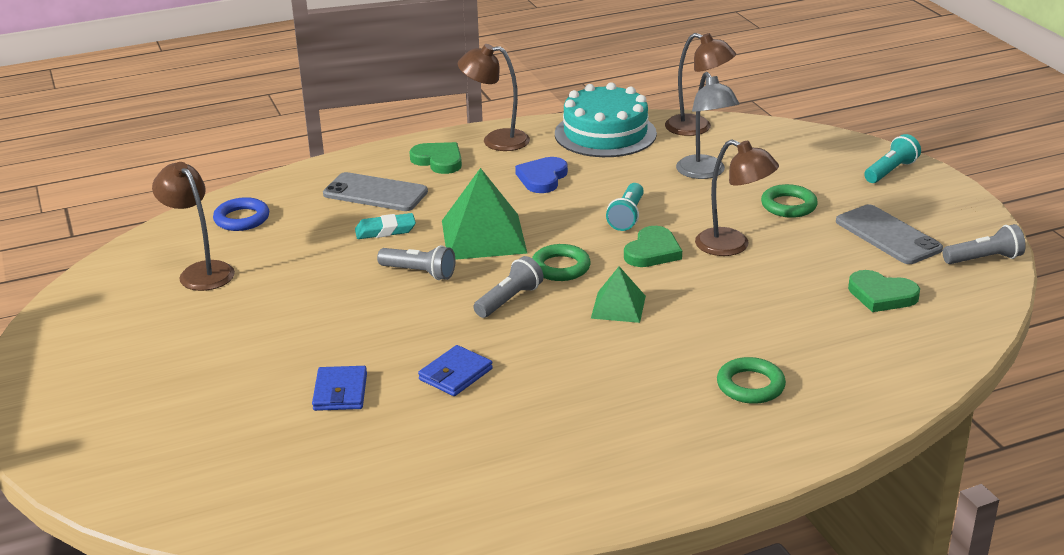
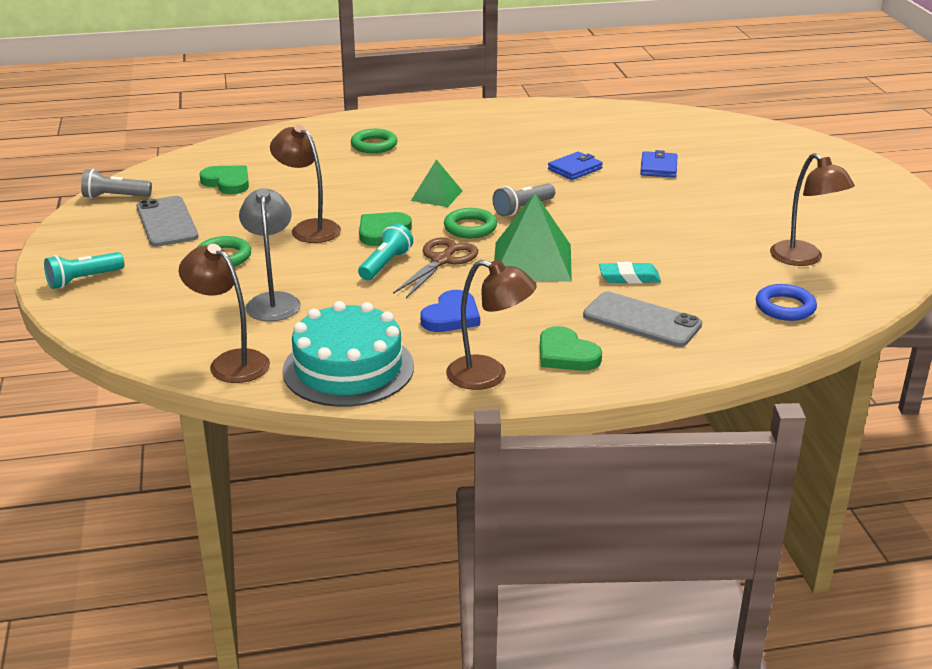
camera: 170 degrees left, 0 degrees up
(419, 273) = (597, 236): grey flashlight -> none
(574, 227) = (442, 260): none -> brown scissors

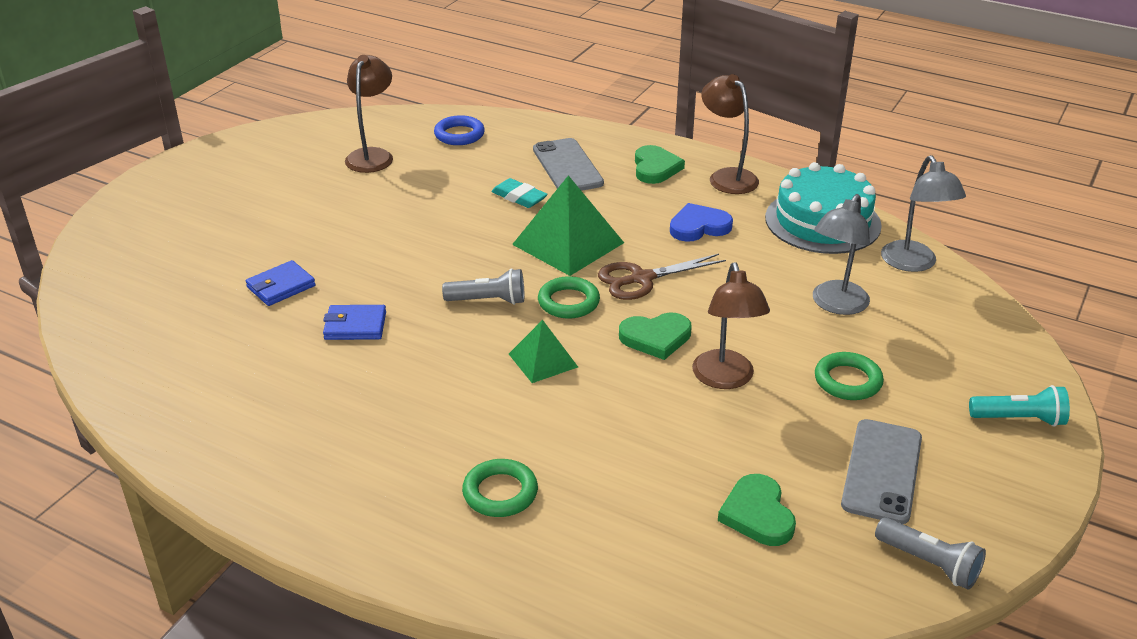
camera: 140 degrees left, 5 degrees up
(230, 362) = (913, 264): brown lamp -> grey lamp
(385, 264) = (696, 298): turquoise flashlight -> none

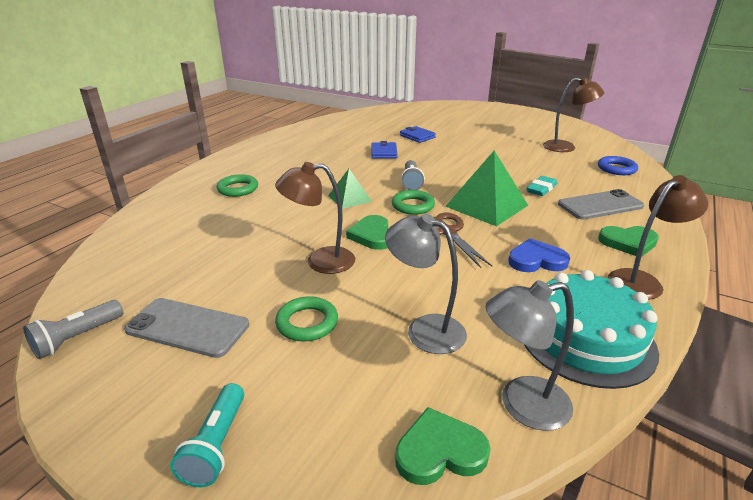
camera: 90 degrees right, 5 degrees down
(699, 227) = (536, 260): blue heart -> blue heart turned 75 degrees counterclockwise
(757, 514) = (176, 265): green heart -> green heart (439, 451)

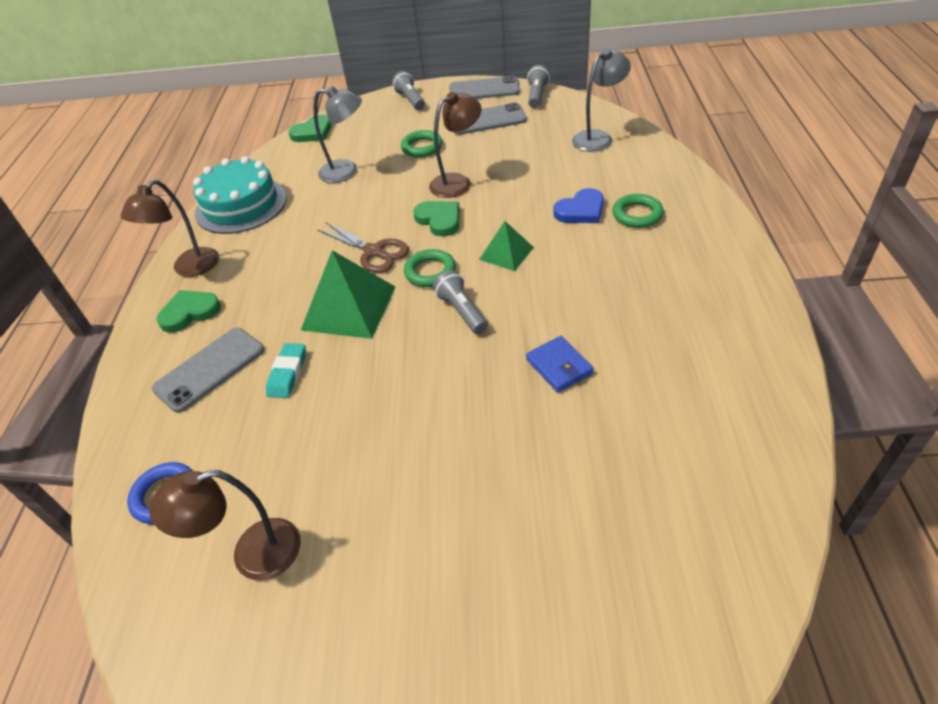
camera: 155 degrees right, 15 degrees up
(99, 396) = (484, 90): none -> grey phone
(216, 445) = (410, 100): turquoise flashlight -> grey flashlight
(417, 136) = (554, 455): blue wallet -> none
(522, 405) = (278, 160): grey lamp -> grey lamp (598, 137)
(536, 260) = (281, 254): blue heart -> blue heart (581, 210)

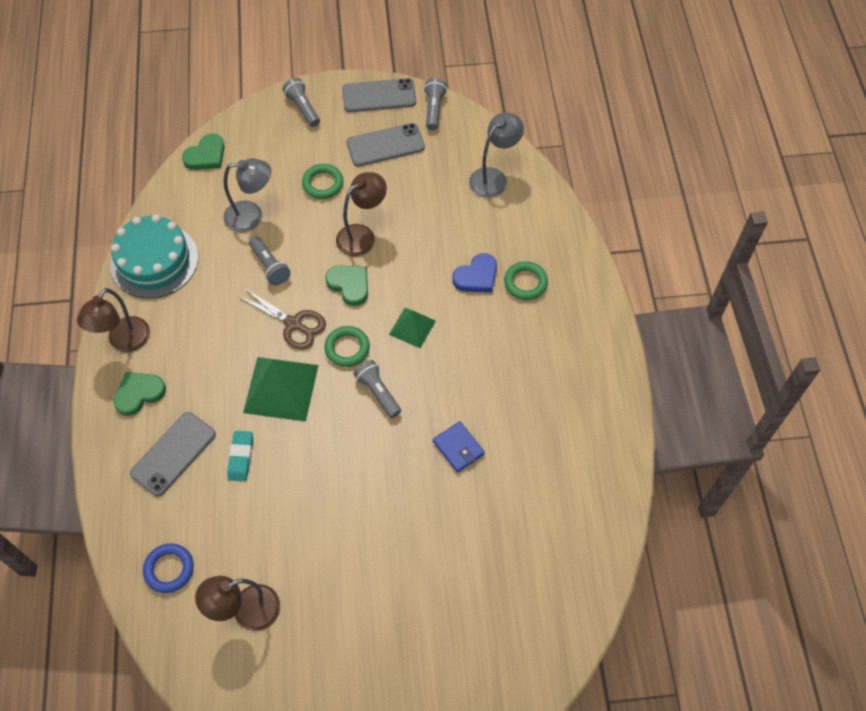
camera: 10 degrees left, 15 degrees up
(357, 207) = (270, 266): none -> grey flashlight

